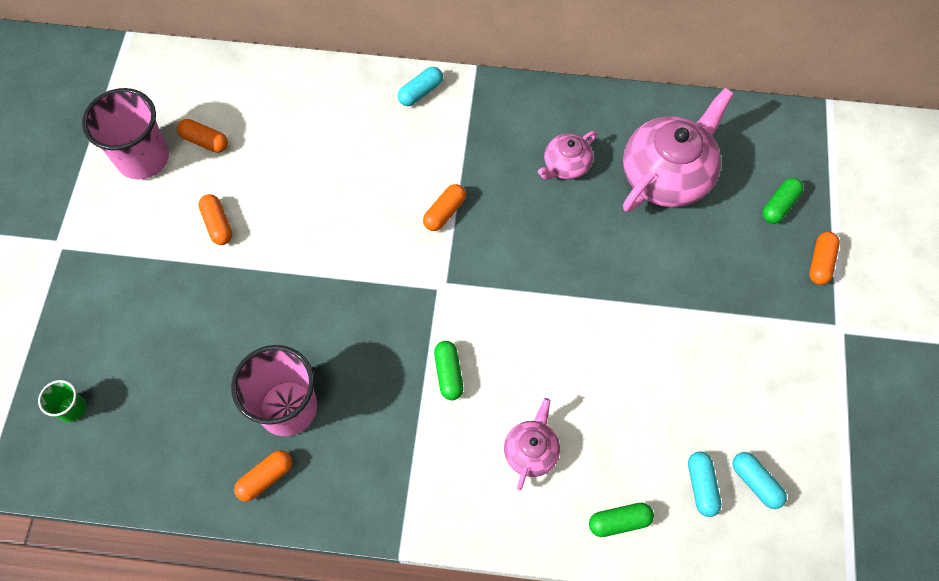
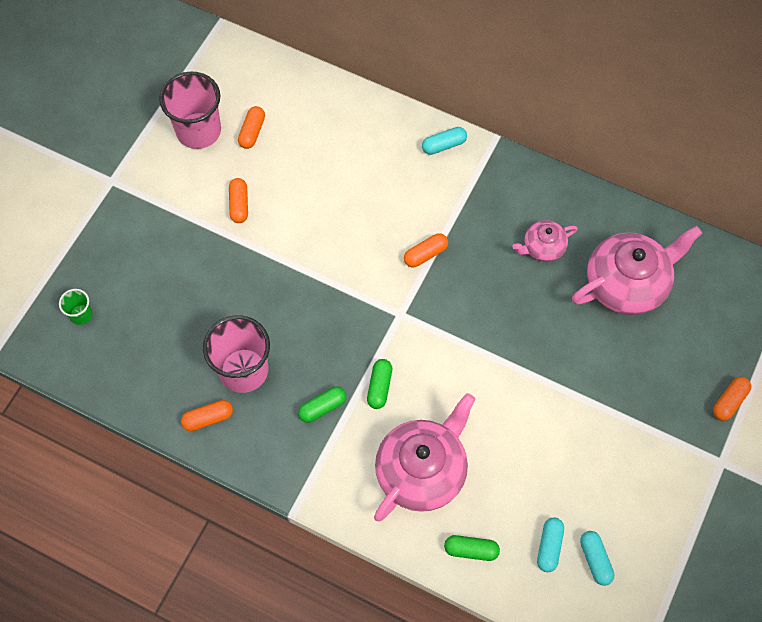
camera: 20 degrees right, 0 degrees up
(205, 141) = (252, 132): orange capsule -> orange capsule turned 60 degrees clockwise
(531, 451) = (422, 470): pink teapot -> pink teapot, size x1.93
(779, 205) = (714, 341): green capsule -> green capsule (322, 407)

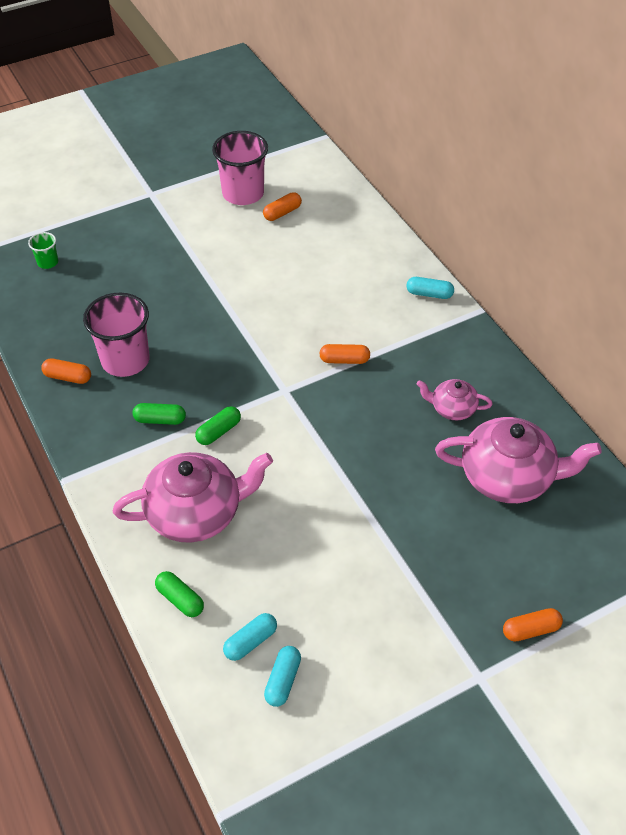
camera: 35 degrees right, 15 degrees down
(239, 205) = (228, 253): orange capsule -> none

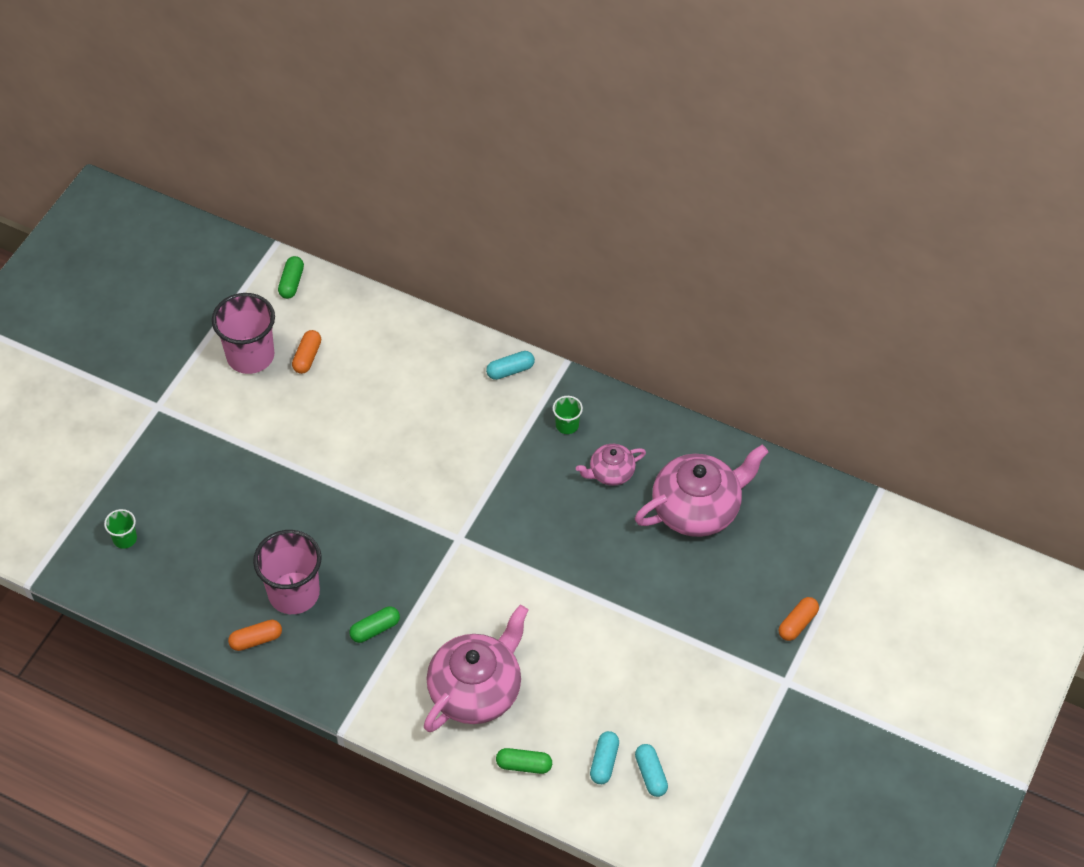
camera: 35 degrees left, 5 degrees up
(219, 431) = (435, 609): green capsule -> green capsule (291, 283)
(344, 360) = (487, 479): orange capsule -> none
(443, 355) = (567, 425): none -> green cup

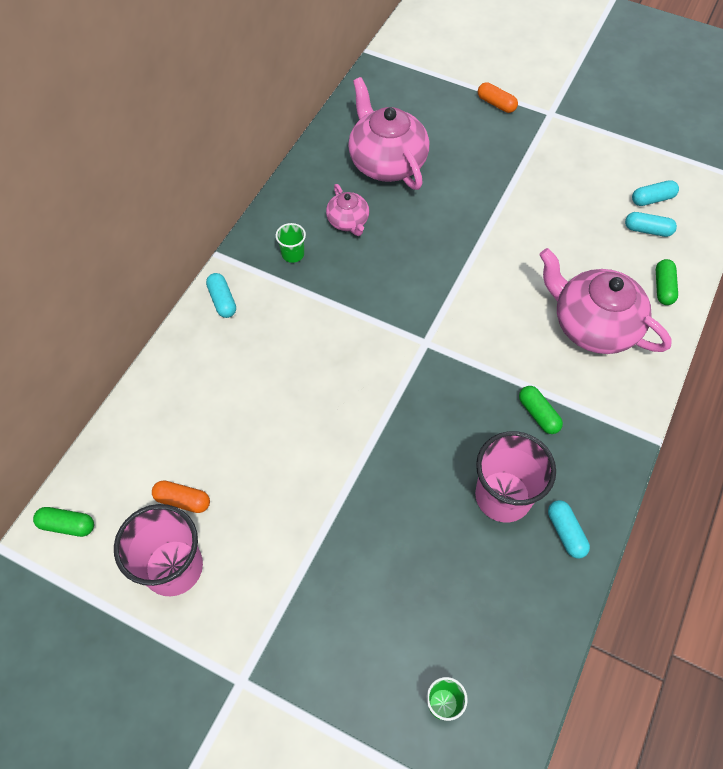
camera: 90 degrees left, 5 degrees up
(256, 640) = (565, 532): orange capsule -> turquoise capsule

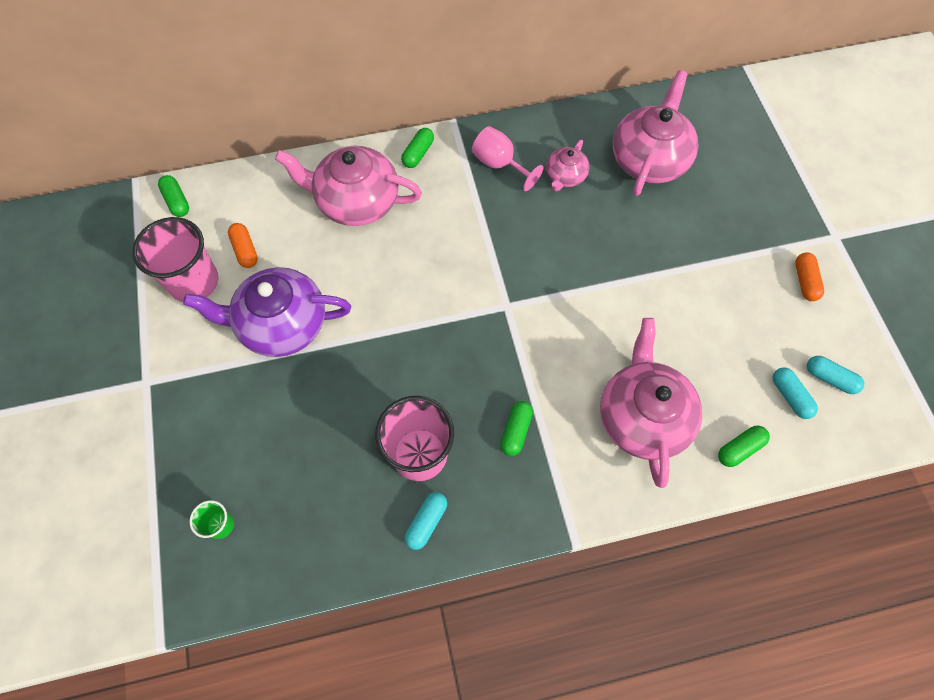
camera: 50 degrees right, 5 degrees up
(222, 300) = (418, 153): turquoise capsule -> green capsule
(222, 378) = (356, 201): none -> pink teapot
(289, 521) = (281, 324): none -> purple teapot
(293, 254) = (499, 164): green cup -> pink goblet
(496, 104) = (797, 190): orange capsule -> orange capsule (805, 281)

